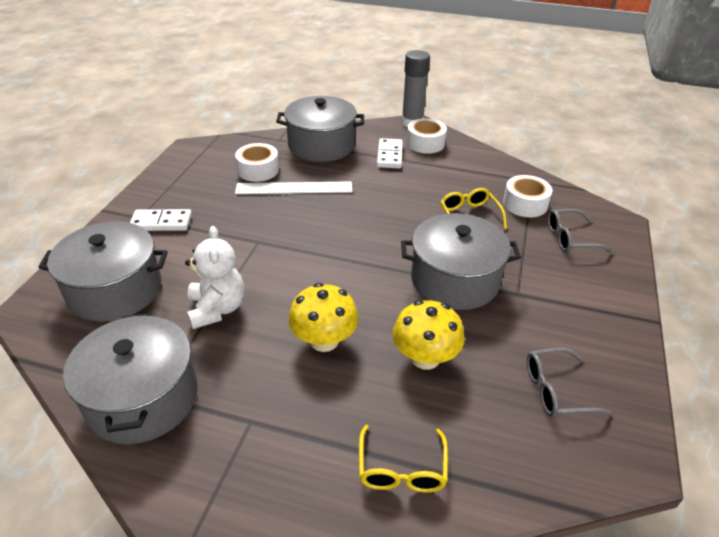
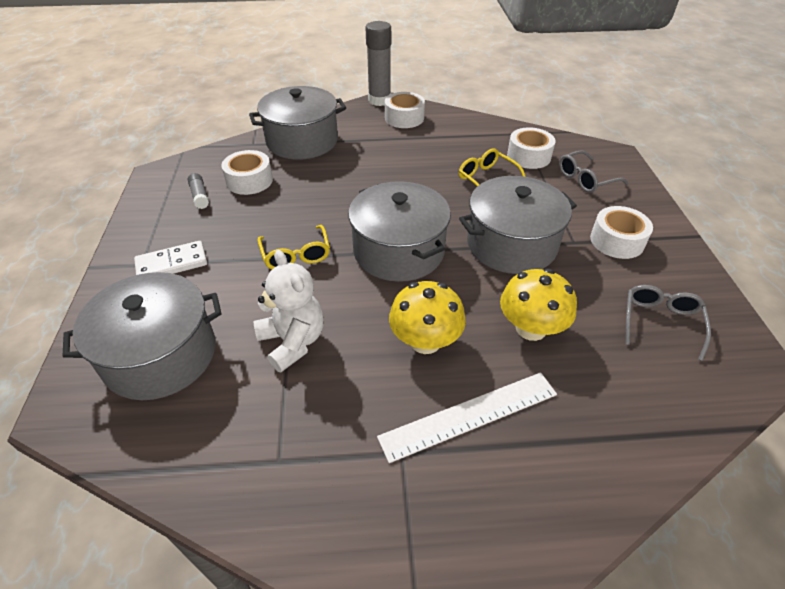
camera: 20 degrees left, 5 degrees up
(142, 398) = (267, 469): grey pot -> grey pot (398, 251)
(212, 174) = (199, 196): none -> grey glue stick
(294, 188) = (299, 191): white ruler -> white ruler (469, 415)
(389, 155) = (377, 137): white domino -> none
(401, 468) = (577, 447): yellow glasses -> yellow glasses (296, 254)
(556, 390) = (660, 323): grey glasses -> grey glasses turned 135 degrees clockwise
(563, 304) = (617, 241): none -> white tape

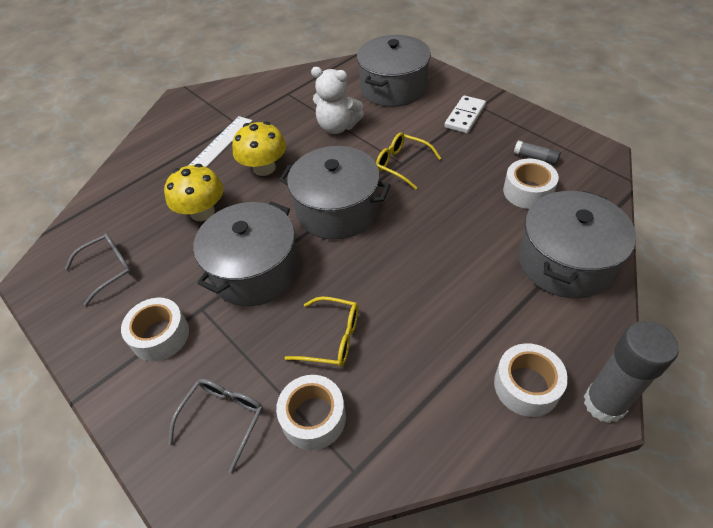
camera: 145 degrees right, 5 degrees up
(660, 323) = (108, 270): grey glasses -> grey glasses turned 105 degrees counterclockwise

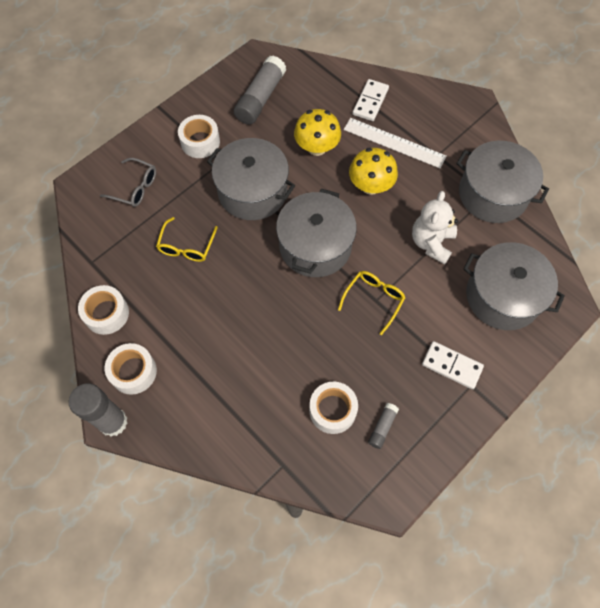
camera: 85 degrees right, 15 degrees up
(108, 270) = (260, 98): grey glasses -> grey glue stick
(151, 169) = (370, 102): none -> white domino
(313, 417) = (129, 238): white tape -> white tape (106, 313)
(565, 261) = (244, 425): grey pot -> grey pot (493, 194)

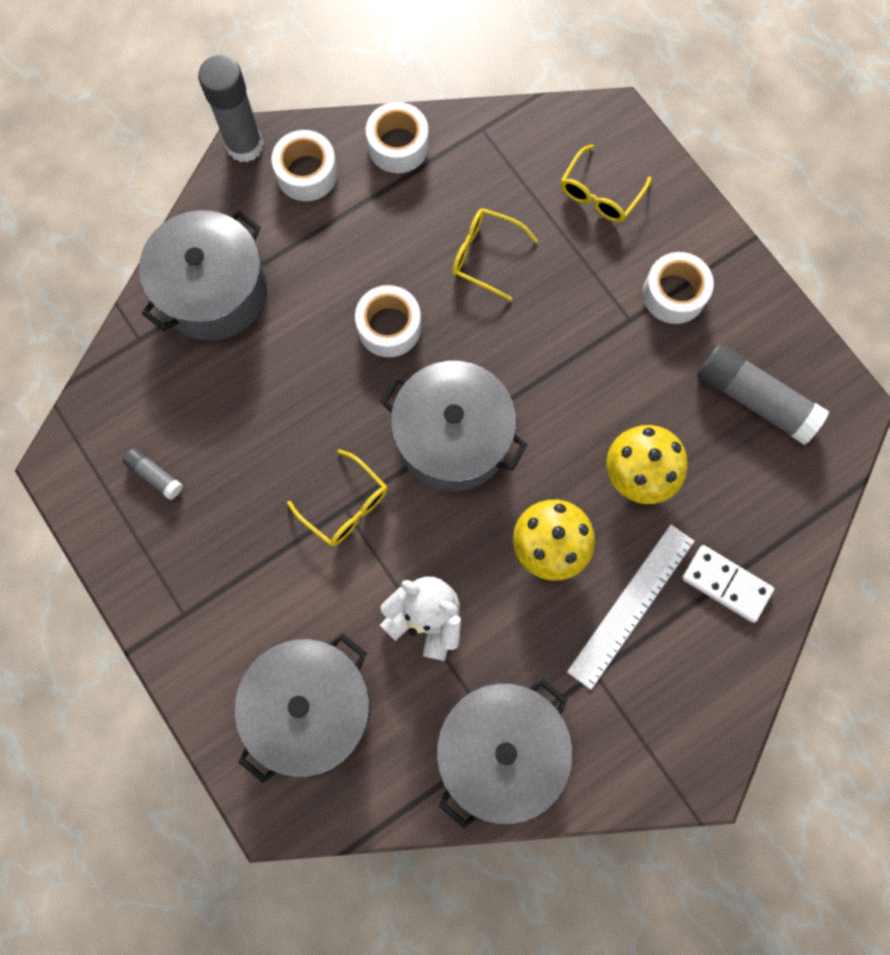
camera: 100 degrees right, 10 degrees up
(134, 187) = (600, 193): grey glasses -> yellow glasses
(252, 191) = (567, 360): grey pot -> grey pot (213, 291)
(332, 410) = (194, 414): white tape -> white tape (389, 327)
(452, 366) = (218, 595): white domino -> none

